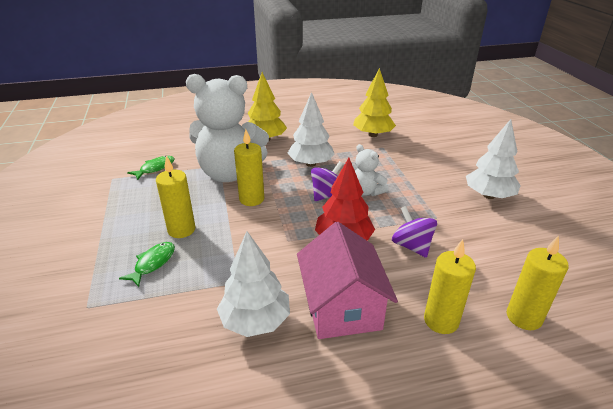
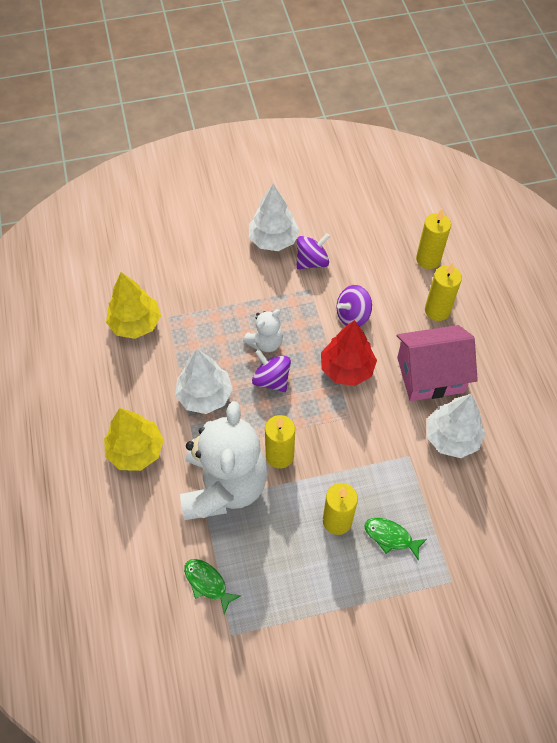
camera: 90 degrees left, 25 degrees up
(473, 219) = (312, 261): none -> purple spinning top

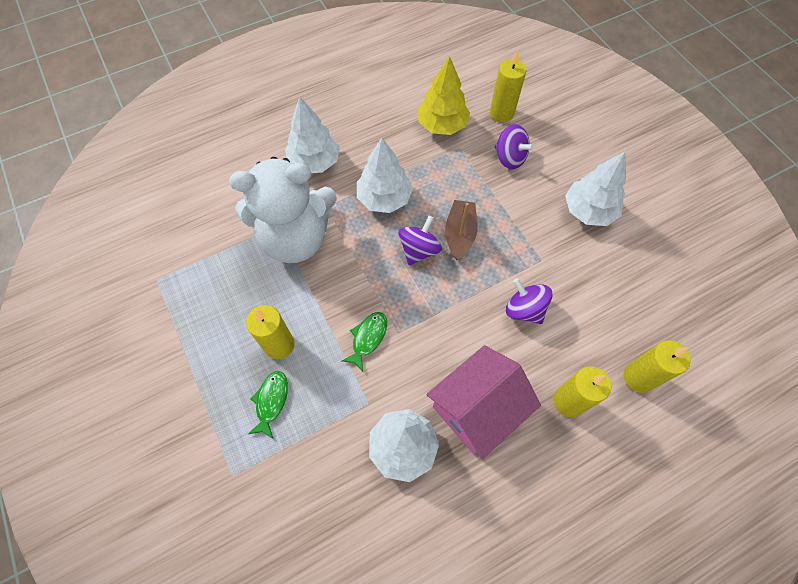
camera: 75 degrees right, 5 degrees up
(136, 450) = (314, 162): yellow tree -> white tree
(207, 583) = (201, 249): green fish -> green fish (368, 338)
(265, 342) = (460, 234): white teddy bear -> brown boat
(279, 456) = (337, 277): yellow candle -> yellow candle (501, 113)
(312, 261) = (577, 253): purple spinning top -> purple spinning top (509, 158)
(347, 369) = (455, 317): red tree -> none
(430, 375) = (477, 408): pink house -> pink house turned 75 degrees clockwise

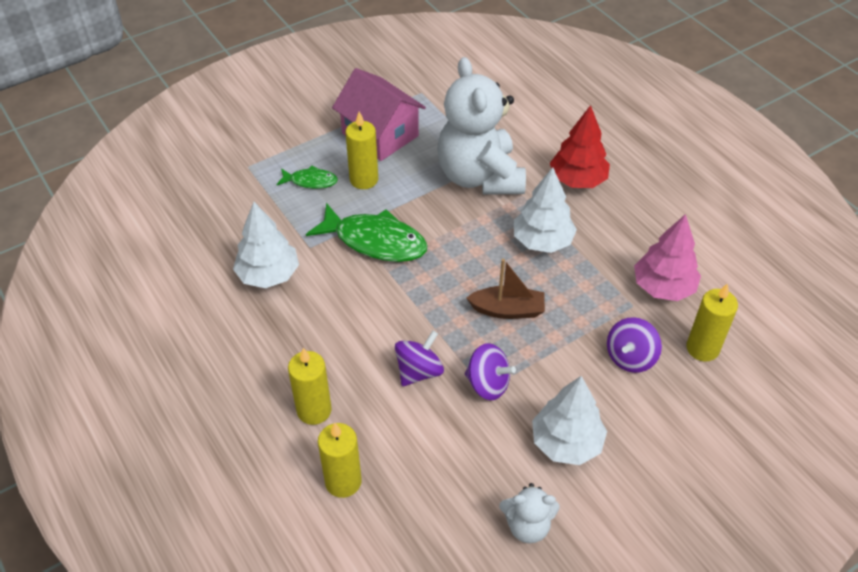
camera: 85 degrees right, 15 degrees down
(314, 162) = (577, 180): white tree -> red tree
(368, 338) = (375, 241): green fish -> green fish, size x1.91
(419, 250) = (481, 275): purple spinning top -> purple spinning top (488, 384)
(442, 125) = (663, 287): yellow tree -> pink tree
(477, 408) = (305, 330): pink house -> pink house (380, 135)
(661, 246) = (527, 526): none -> white teddy bear

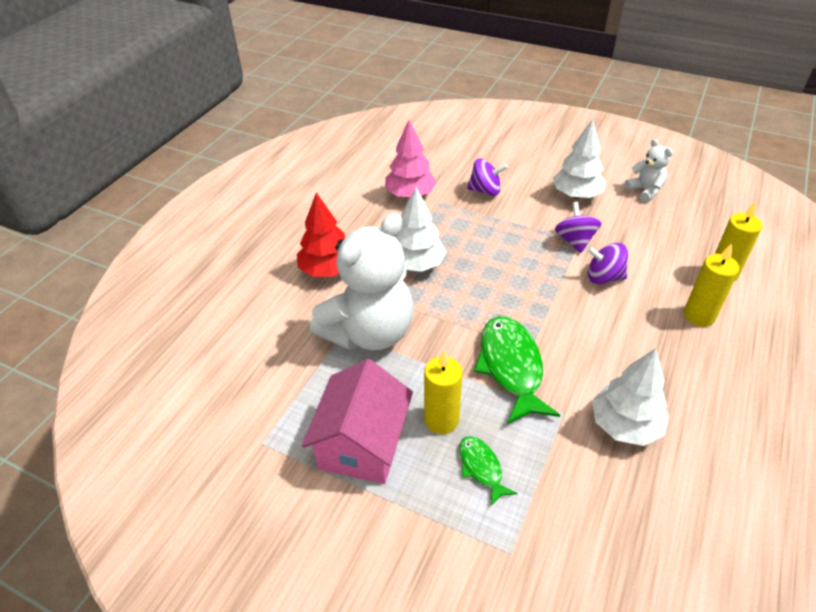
camera: 120 degrees left, 5 degrees down
(507, 310) = (503, 256): brown boat -> none
(702, 348) = (448, 167): yellow candle -> none

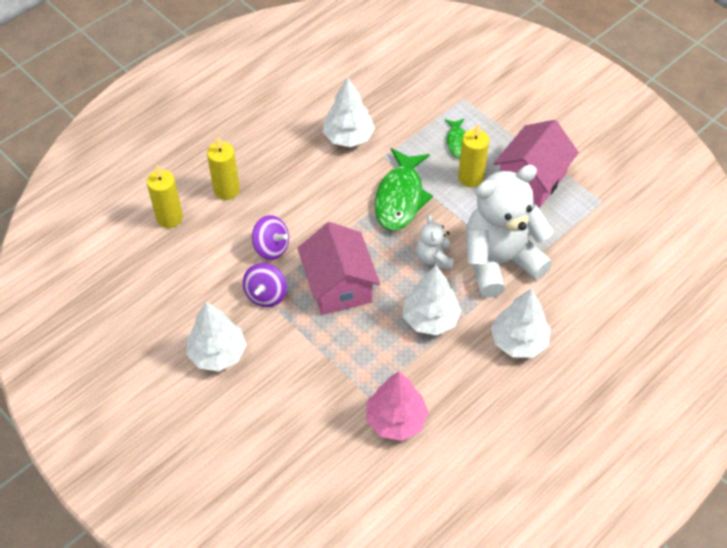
camera: 160 degrees left, 10 degrees up
(327, 270) = (518, 341): red tree -> white tree
(485, 191) = (309, 396): purple spinning top -> none
(517, 266) = (338, 285): none -> pink house
(645, 191) = (143, 334): white teddy bear -> white teddy bear (434, 258)

